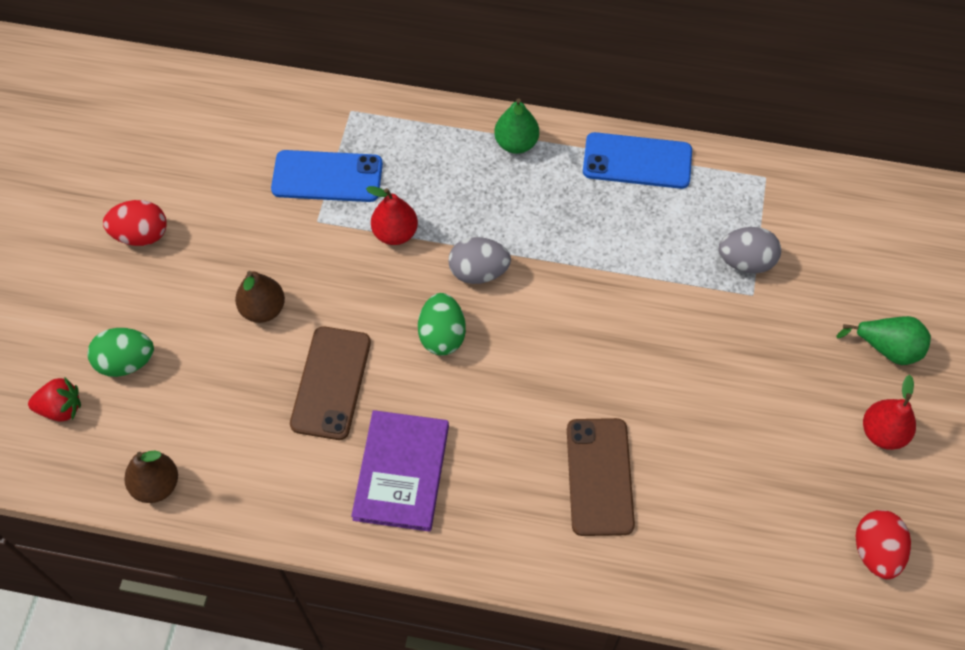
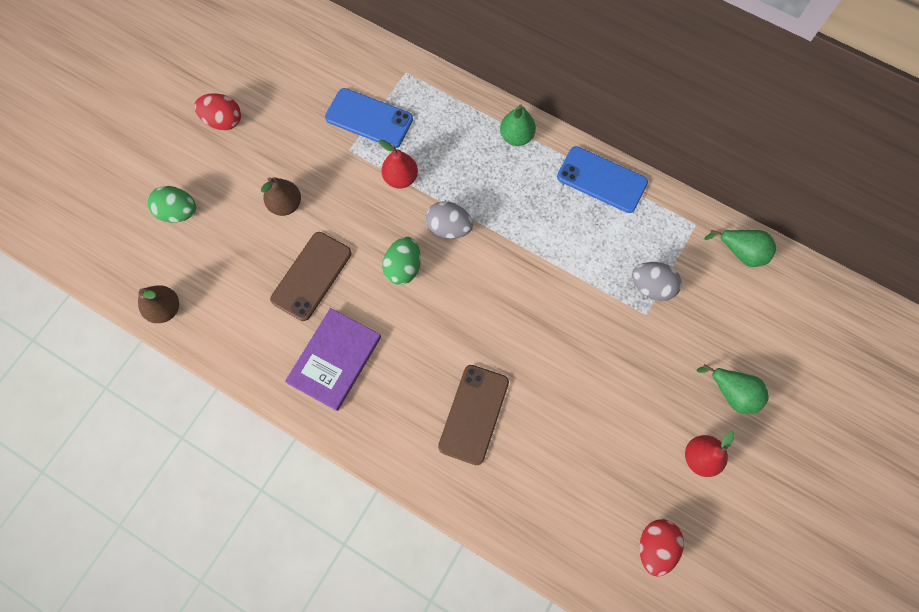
camera: 20 degrees right, 10 degrees up
(61, 408) = (123, 231): red strawberry -> none
(829, 191) = (741, 252): none -> green pear

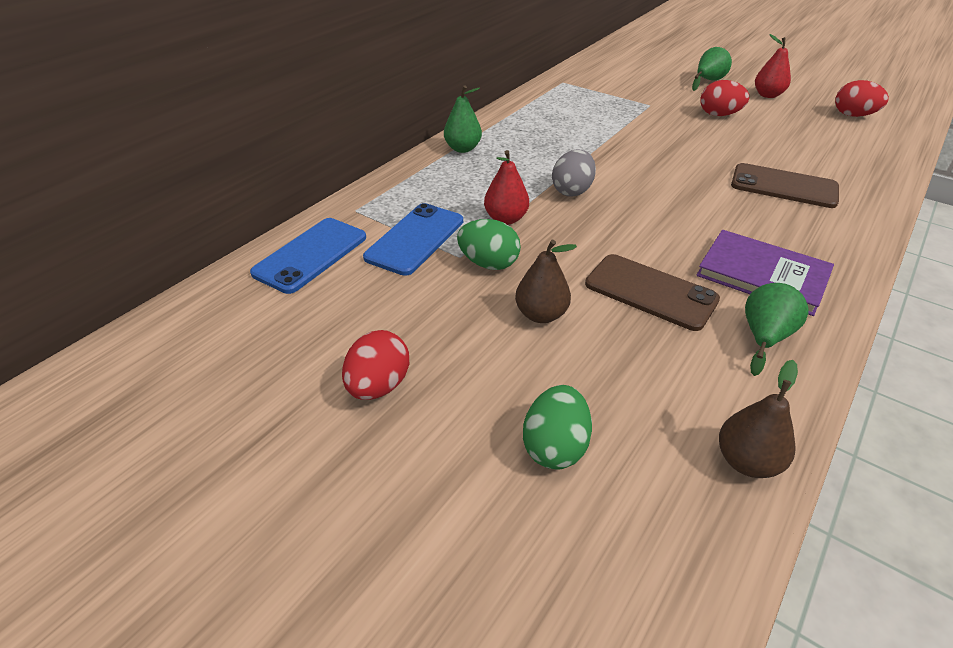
camera: 85 degrees left, 30 degrees down
(403, 267) = (625, 221): green egg -> green egg (488, 263)
(602, 180) = (517, 113): blue phone -> blue phone (310, 255)
(631, 386) = (719, 115): none -> red egg
(651, 286) = (623, 101): grey egg -> none
(741, 252) = (587, 69): green pear -> green pear (764, 337)

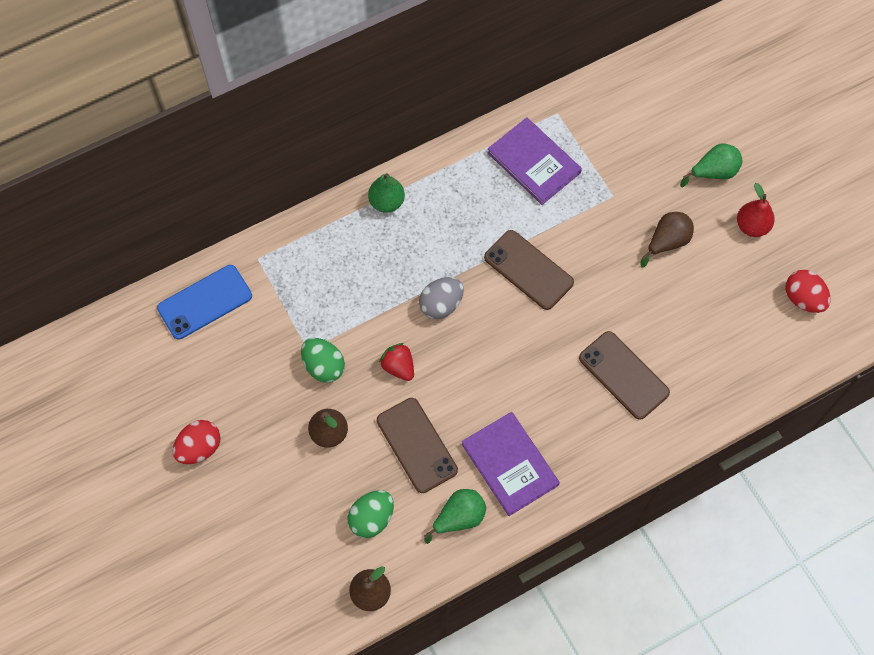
camera: 25 degrees right, 25 degrees up
(415, 239) = (286, 315): blue phone -> none
(506, 219) = (366, 319): red pear -> none
(555, 446) = (274, 536): green egg -> green egg (371, 518)
(570, 104) = (534, 162): none -> purple book
(571, 240) = (398, 367): none -> red strawberry
(628, 153) = (528, 270): none -> brown phone
(719, 115) = (667, 242): red egg -> brown pear

